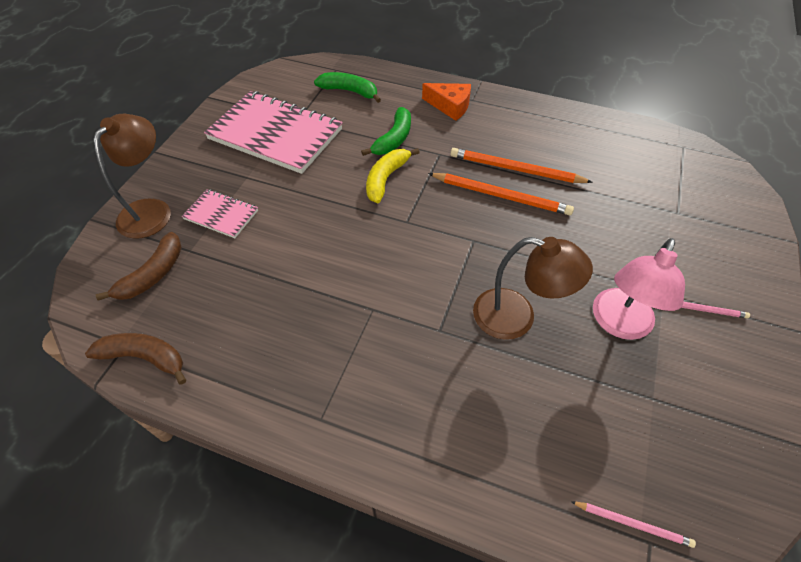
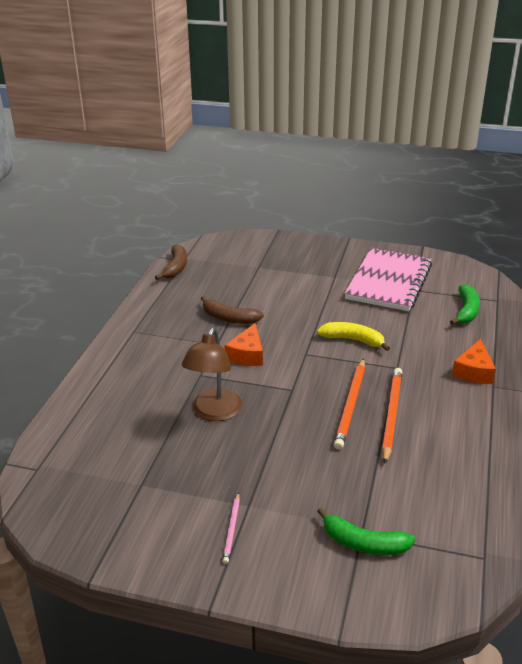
camera: 85 degrees right, 20 degrees down
(151, 210) = (291, 247): brown lamp -> none
(153, 274) = (236, 258): brown banana -> brown banana (229, 318)
(221, 215) = (293, 273): pink notebook -> none
(394, 139) = (407, 340): green banana -> green banana (363, 543)
(401, 277) = (247, 354): none -> orange cheese
(619, 324) = (211, 471): pink lamp -> none
(632, 523) = (50, 462): pink pencil -> none

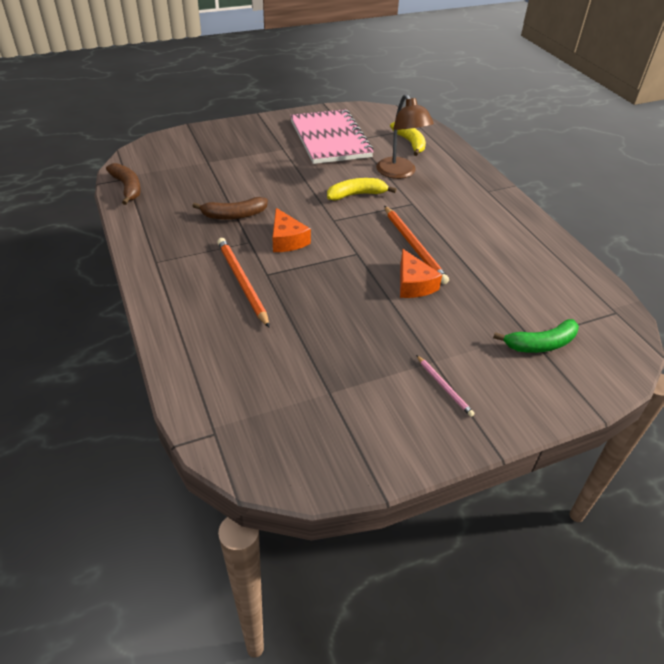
camera: 40 degrees left, 10 degrees up
(214, 413) = (317, 301): brown lamp -> brown lamp (400, 173)
(391, 415) = (449, 241): orange pencil -> orange pencil (242, 282)
(466, 311) = (410, 143): green banana -> yellow banana
(474, 371) = (464, 185): orange cheese -> orange cheese (413, 284)

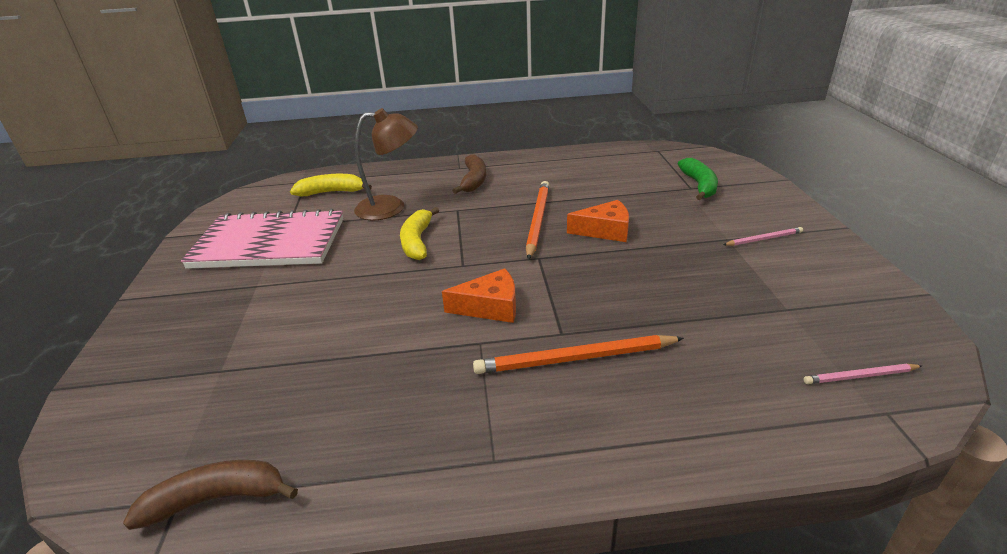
camera: 70 degrees left, 10 degrees down
(234, 215) = (404, 352): brown banana -> brown banana (474, 180)
(251, 425) = (860, 376): none -> pink pencil
(414, 246) = (537, 220): orange pencil -> orange pencil turned 75 degrees counterclockwise

